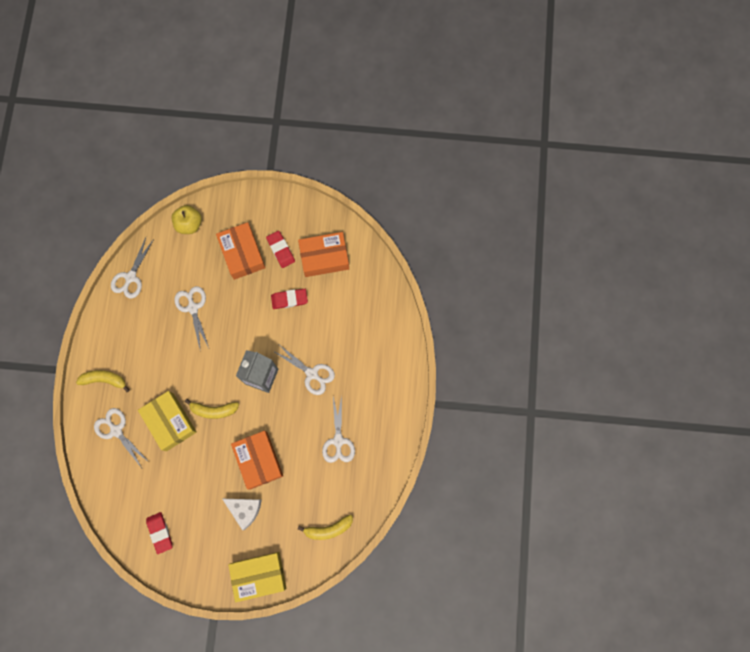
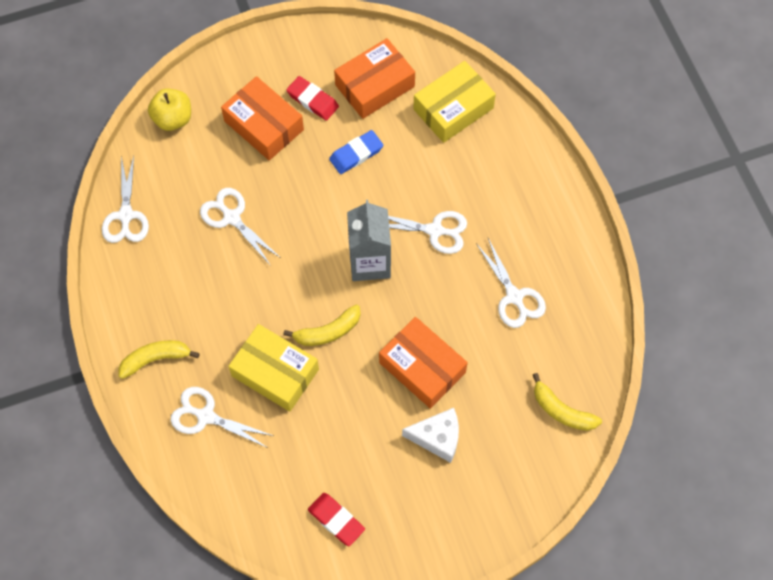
camera: 25 degrees left, 10 degrees down
(259, 575) = (501, 512): yellow box -> yellow box (453, 109)
(289, 299) = (356, 154): red eraser -> blue eraser
(328, 529) = (562, 411): yellow banana -> yellow banana turned 75 degrees clockwise

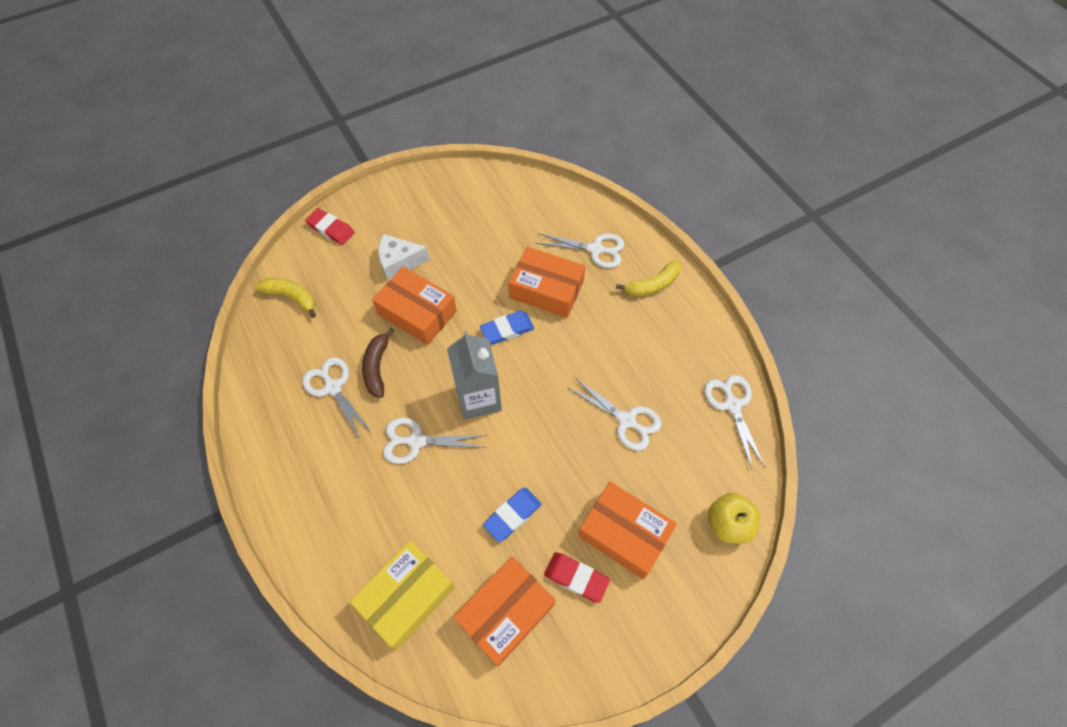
camera: 170 degrees right, 5 degrees down
(275, 372) = (546, 289): yellow box -> orange box
(328, 331) = (507, 329): yellow banana -> blue eraser
(336, 520) = (474, 197): red eraser -> red eraser (331, 229)
(469, 311) = (377, 367): none -> brown banana

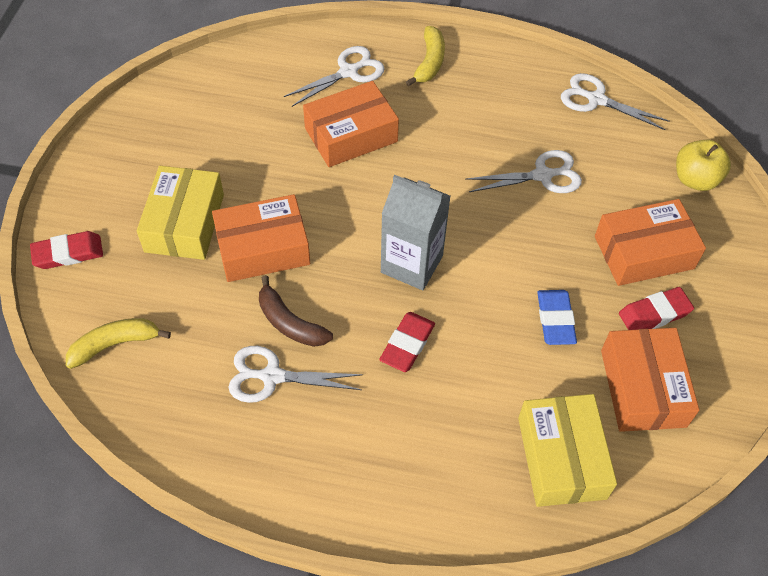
camera: 50 degrees left, 5 degrees down
(399, 262) = (184, 223): white cheese -> yellow box
(416, 441) = (407, 344): white scissors -> red eraser
(507, 329) = (361, 192): blue eraser -> none

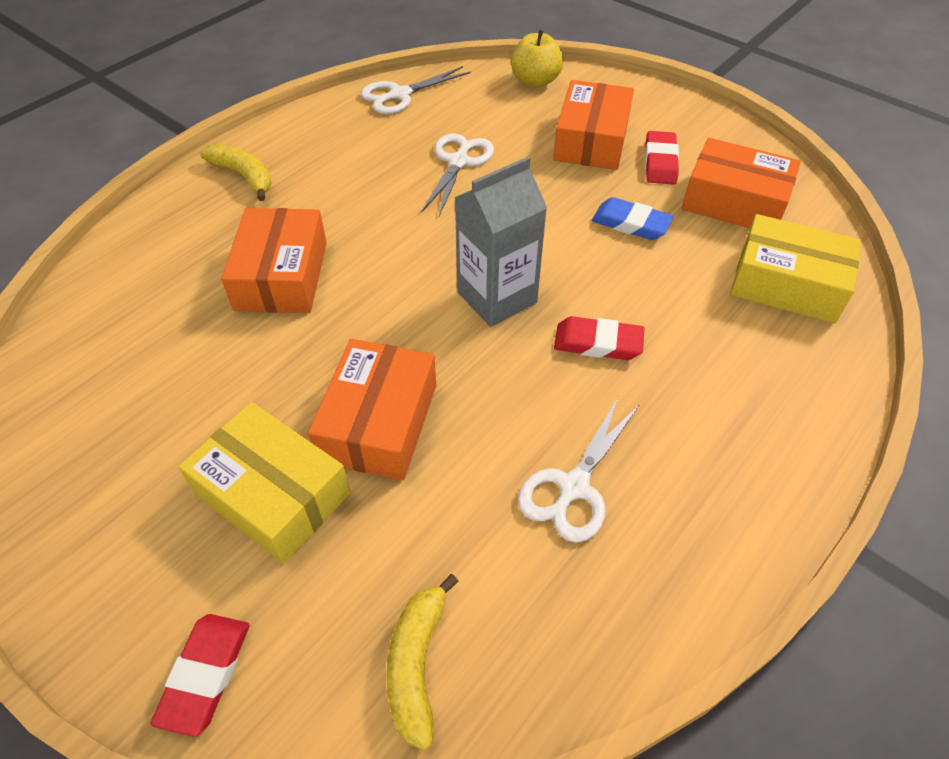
camera: 60 degrees left, 5 degrees down
(290, 323) = (506, 438): brown banana -> none
(348, 72) = (190, 241): white scissors -> none
(407, 344) = (598, 343): red eraser -> red eraser turned 45 degrees counterclockwise

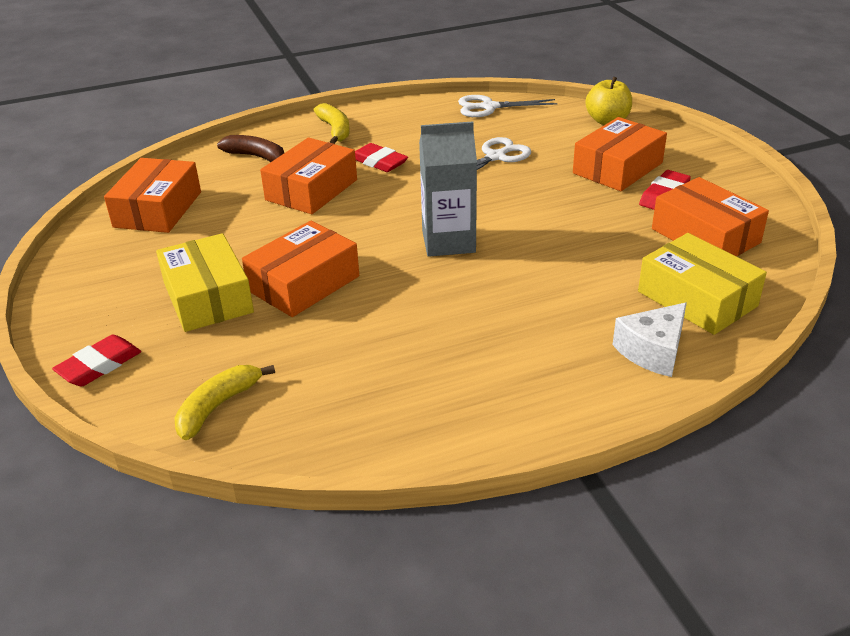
camera: 30 degrees right, 15 degrees down
(96, 376) = (158, 209): none -> orange box
(172, 246) = (256, 157): none -> brown banana
(573, 487) = (401, 359): white scissors -> none
(598, 343) = (499, 288): red eraser -> red eraser (379, 162)
(631, 223) = (598, 227): blue eraser -> none
(801, 366) = (653, 351): none -> white cheese

